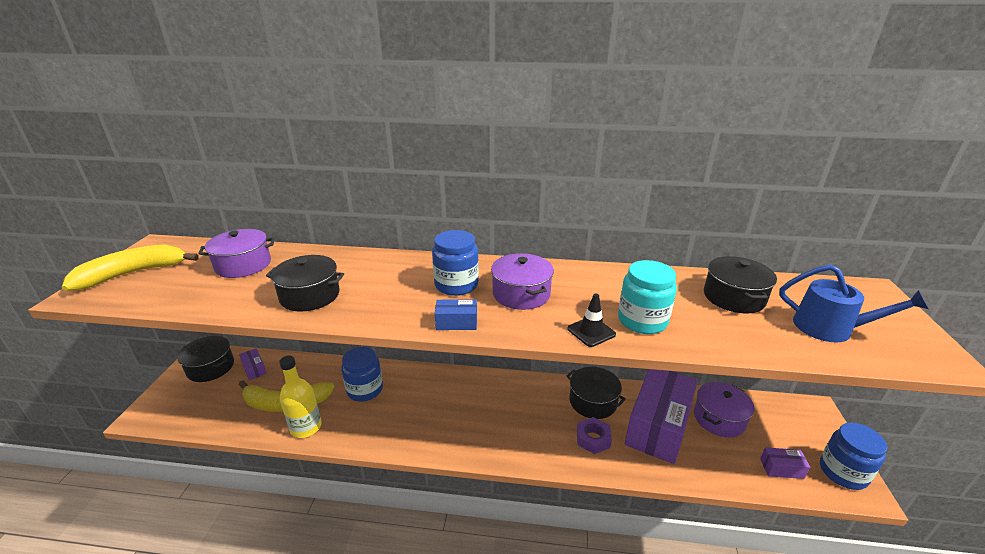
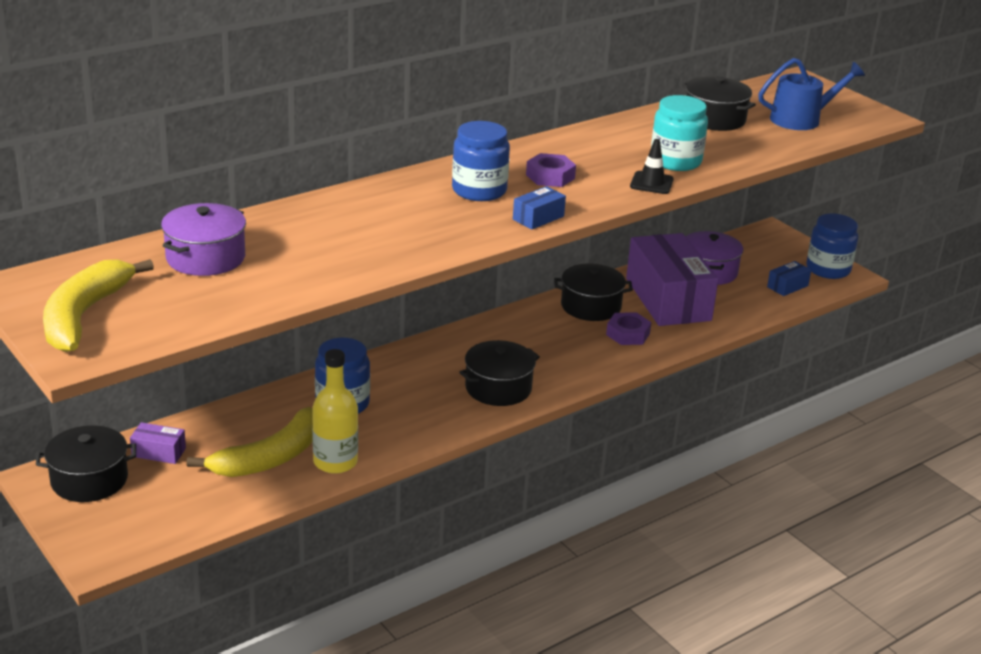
camera: 45 degrees left, 0 degrees up
(310, 295) = (355, 252): black pot -> black pot (498, 388)
(521, 294) = (550, 176): purple pot -> purple nut
(781, 468) = (787, 286): purple box -> blue box

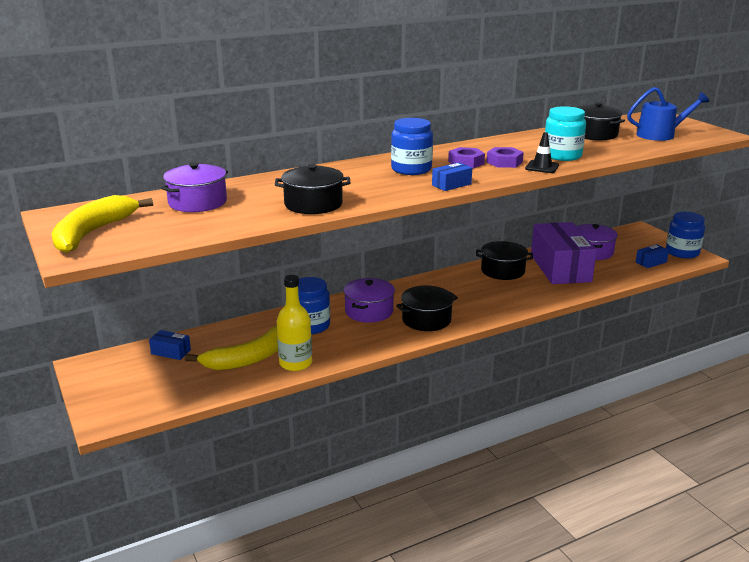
camera: 10 degrees right, 5 degrees down
(89, 480) = (116, 368): black pot -> black pot (313, 204)
(158, 452) = (171, 352): purple box -> blue box
(418, 378) = (369, 311): none -> purple pot
(628, 334) = (528, 288): purple nut -> purple nut (504, 162)

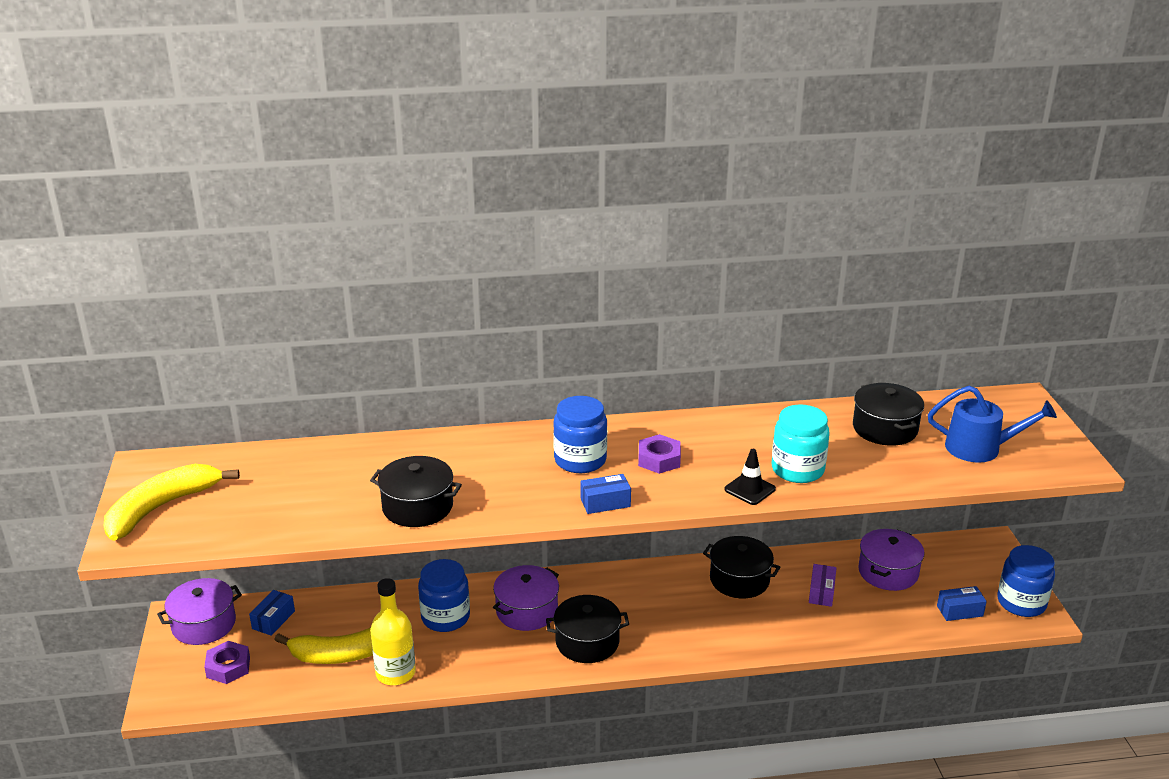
camera: 20 degrees right, 5 degrees up
(171, 352) = (273, 620): blue box -> blue box turned 75 degrees clockwise
(197, 202) = (297, 475): purple pot -> purple pot (204, 624)
(504, 162) = (709, 468): purple nut -> purple nut (228, 667)
(560, 268) = (821, 592): purple box -> purple box, size x0.40

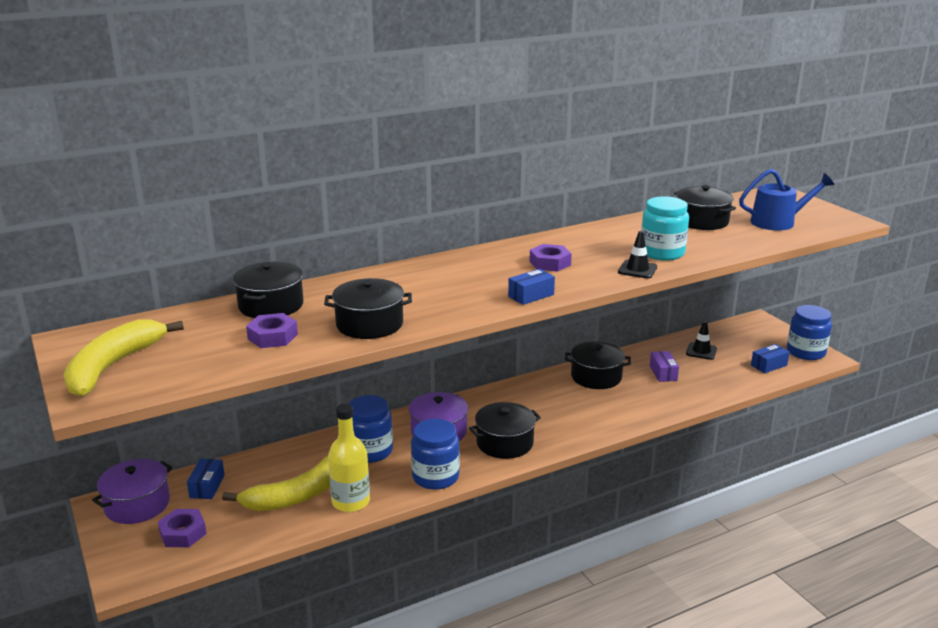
camera: 20 degrees left, 5 degrees down
(318, 502) = (273, 337): none -> purple nut
(341, 460) = (271, 305): none -> black pot
(580, 460) = (486, 273): blue jar -> blue jar (435, 477)
(888, 572) = (701, 351): purple pot -> black traffic cone

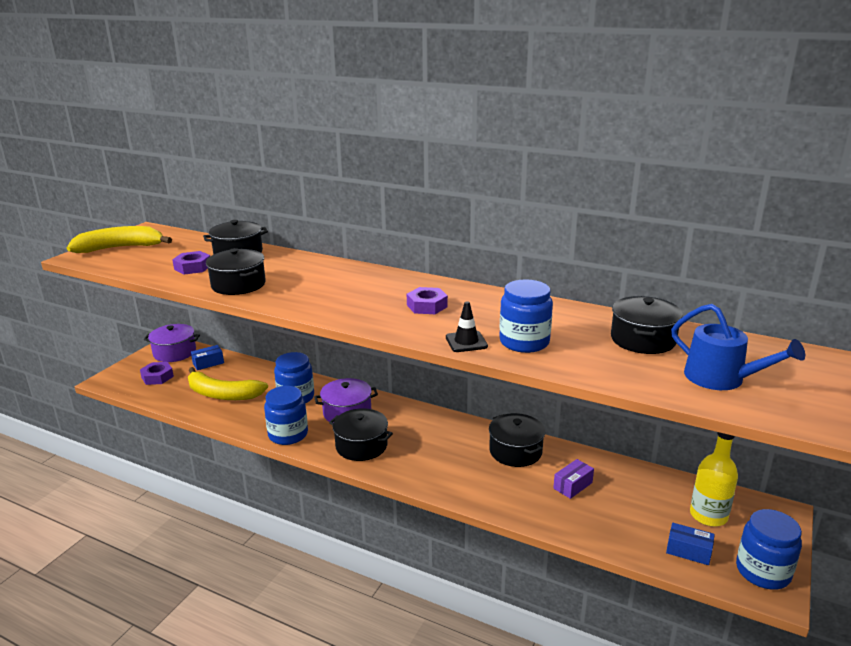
camera: 55 degrees right, 0 degrees up
(351, 502) = (231, 415): yellow bottle -> yellow bottle (708, 515)
(531, 295) = (351, 317): blue box -> none
(662, 253) = (524, 342): turquoise jar -> blue jar
(701, 351) = (649, 495): black traffic cone -> none

